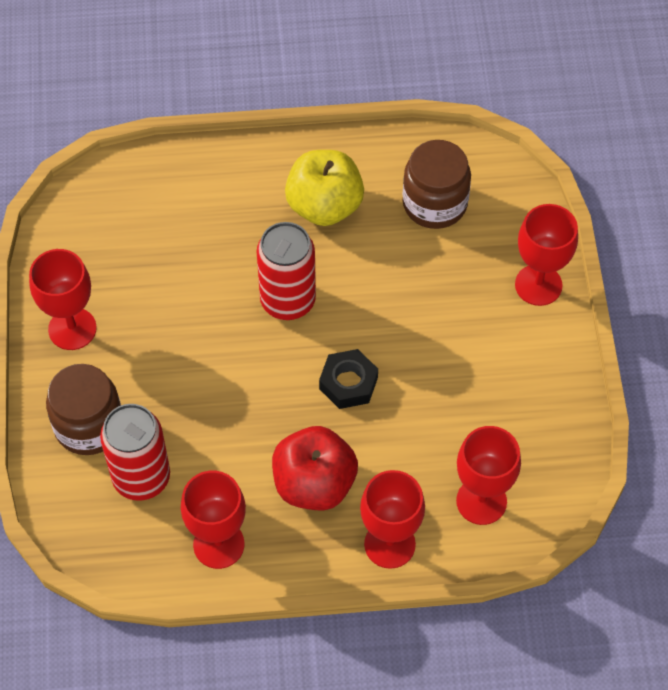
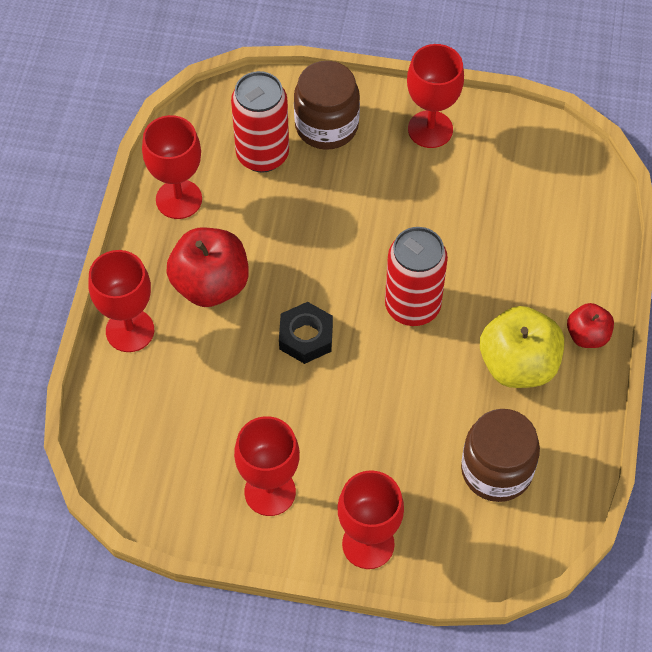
camera: 105 degrees right, 0 degrees up
(278, 159) = (587, 335): none -> red apple
(481, 501) = (144, 418): red goblet -> red goblet (270, 492)

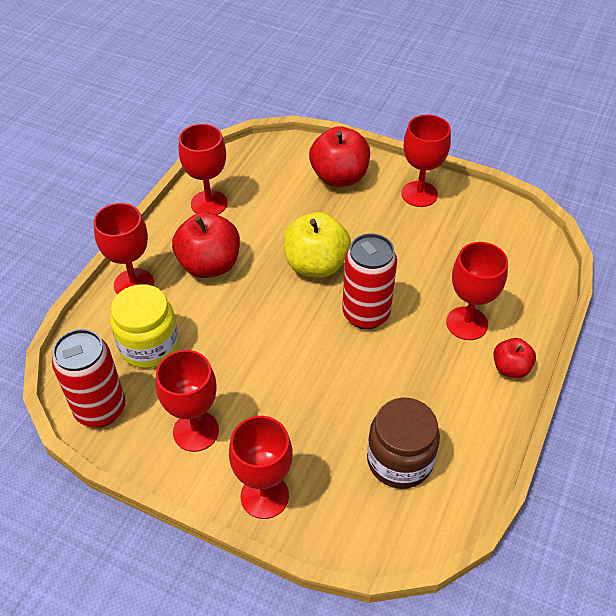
camera: 15 degrees right, 10 degrees down
(179, 404) = (149, 345): none -> yellow jar
(262, 155) = (283, 187): red can -> red can (100, 409)
(306, 337) = (270, 318): black nut -> none
(326, 126) = (339, 177): brown jar -> red apple
(518, 364) = (443, 378): yellow apple -> yellow apple (316, 265)
(528, 291) = (467, 323): none -> red goblet

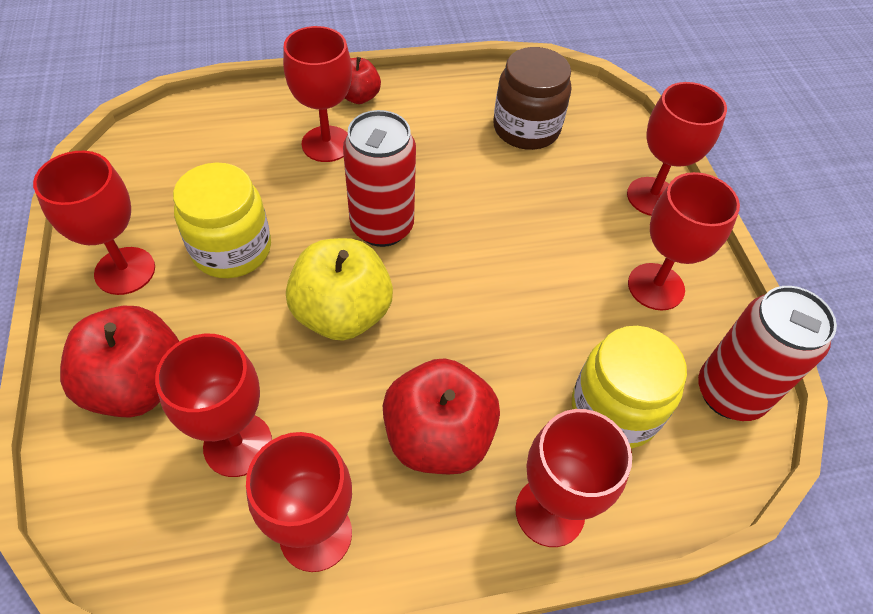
camera: 130 degrees left, 5 degrees up
(275, 197) = (238, 444): none -> red goblet
(402, 239) = (232, 249): none -> yellow jar

